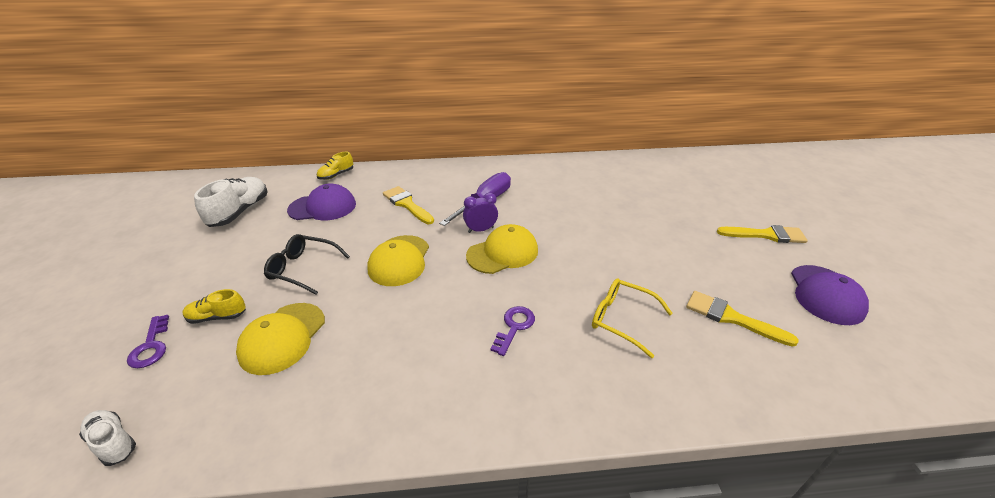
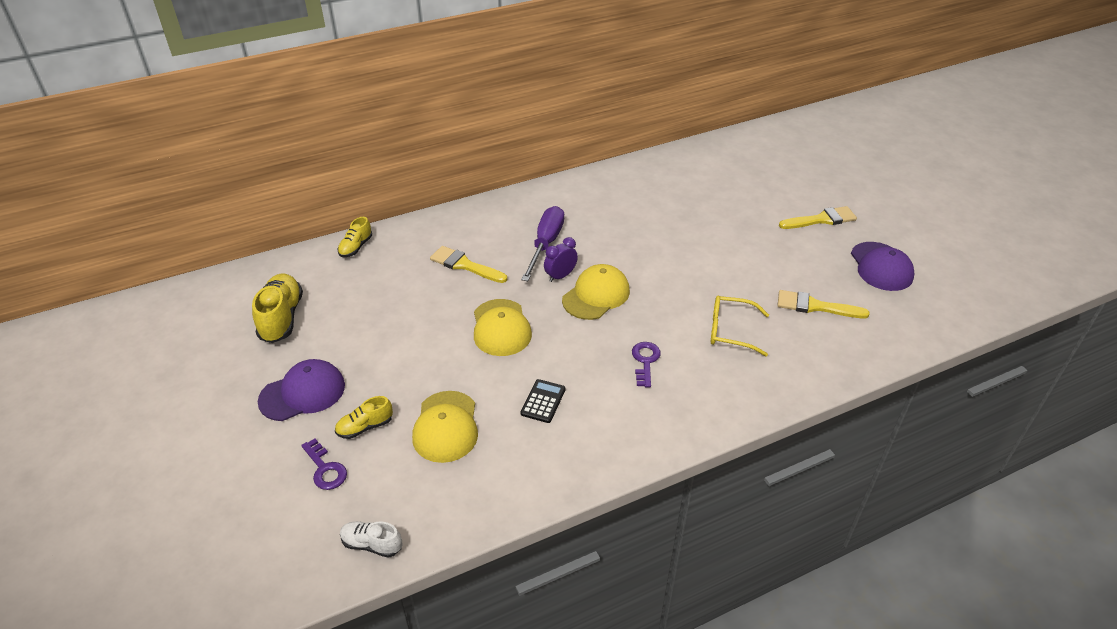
camera: 20 degrees left, 5 degrees up
(240, 212) = (281, 318): white shoe -> yellow shoe
(303, 269) = (410, 360): black glasses -> none
(322, 207) = (373, 290): purple cap -> purple cap (302, 393)
(388, 339) = (543, 401): none -> black calculator

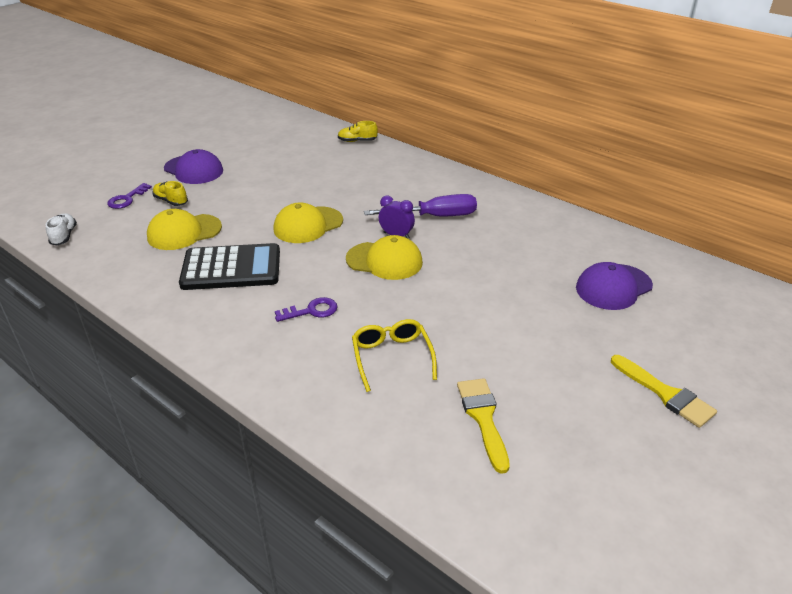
camera: 65 degrees right, 5 degrees down
(281, 318) = (262, 140): yellow shoe -> none
(464, 265) = (373, 188): yellow brush -> none
(543, 401) = (231, 268): black calculator -> black calculator, size x2.13
(881, 267) = (619, 471): purple cap -> purple cap (613, 287)

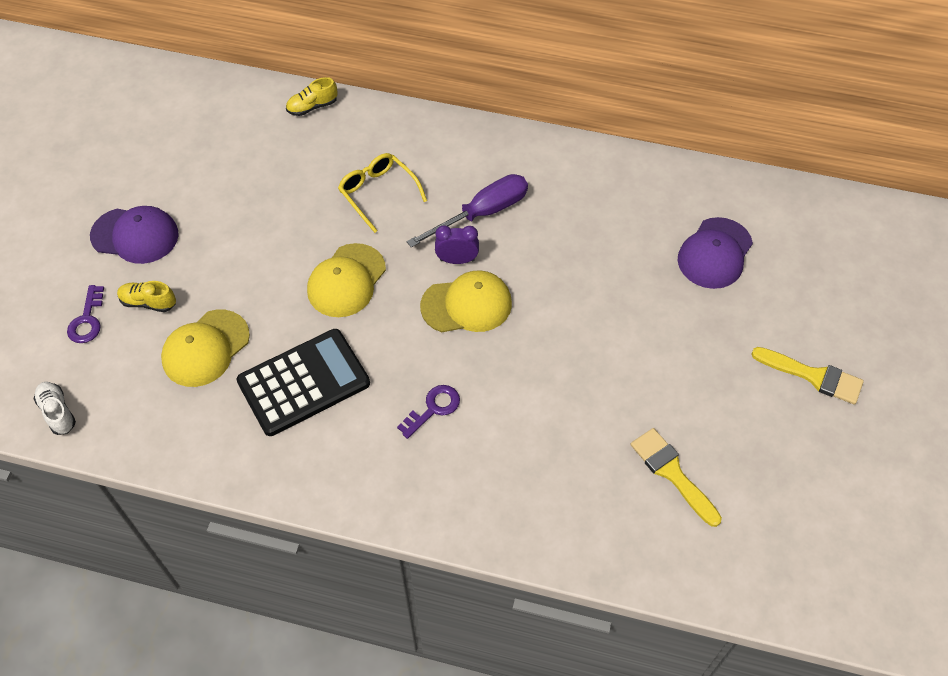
camera: 25 degrees left, 20 degrees up
(392, 357) = (550, 436): yellow glasses -> yellow glasses (378, 193)

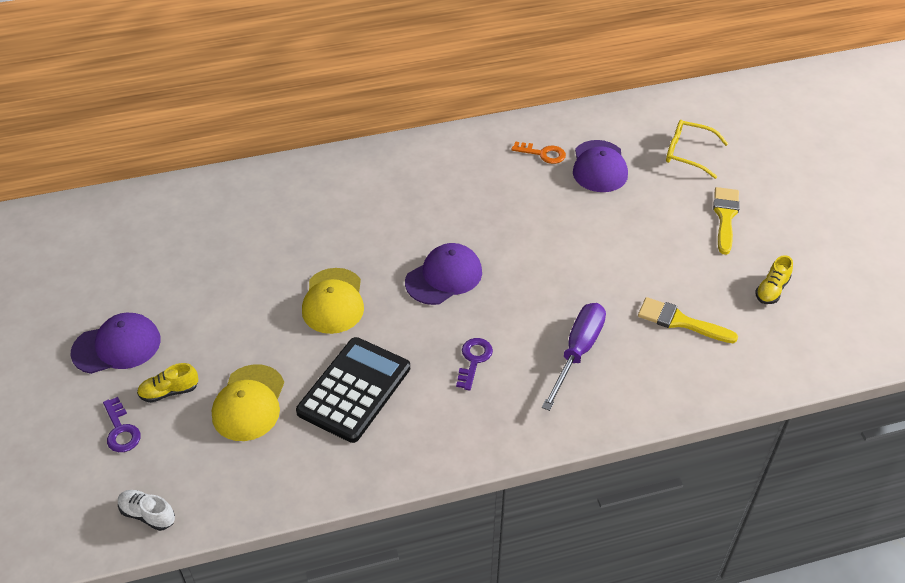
camera: 30 degrees left, 10 degrees down
(312, 107) = (206, 188): yellow shoe -> yellow shoe (771, 290)
(378, 193) = (311, 228): yellow glasses -> yellow glasses (688, 153)
(457, 260) = (412, 249): purple clock -> none
(466, 305) = (444, 277): yellow cap -> purple cap
(482, 213) = (407, 209): purple screwdriver -> purple screwdriver (577, 352)
(664, 212) = (543, 154): none -> orange key
(813, 376) = (725, 216): yellow brush -> yellow brush turned 75 degrees counterclockwise

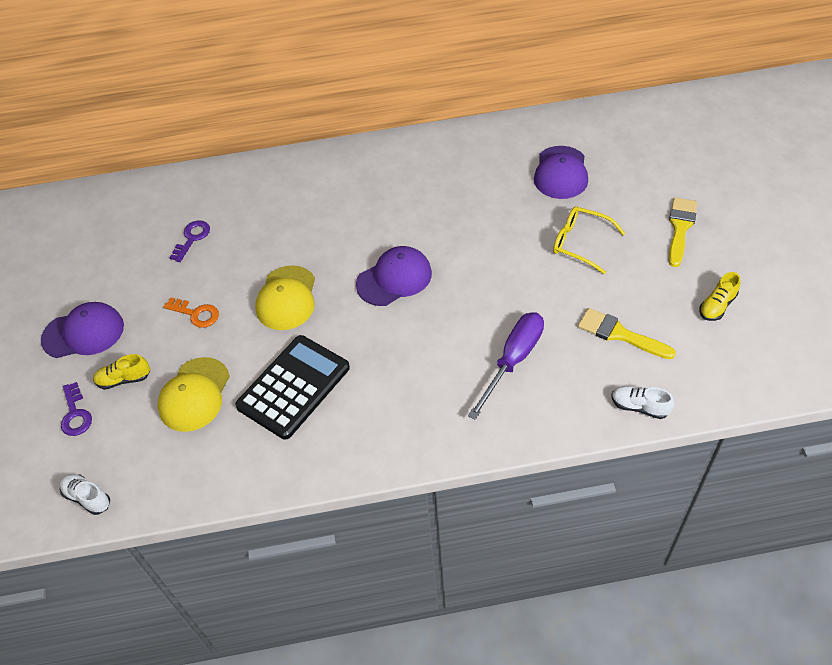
camera: 10 degrees right, 5 degrees up
(474, 360) = (411, 363): purple key -> purple key (192, 238)
(543, 154) = (507, 158): orange key -> orange key (196, 314)
(688, 153) = (651, 162): yellow glasses -> yellow glasses (580, 243)
(709, 390) = (639, 407): none -> white shoe

